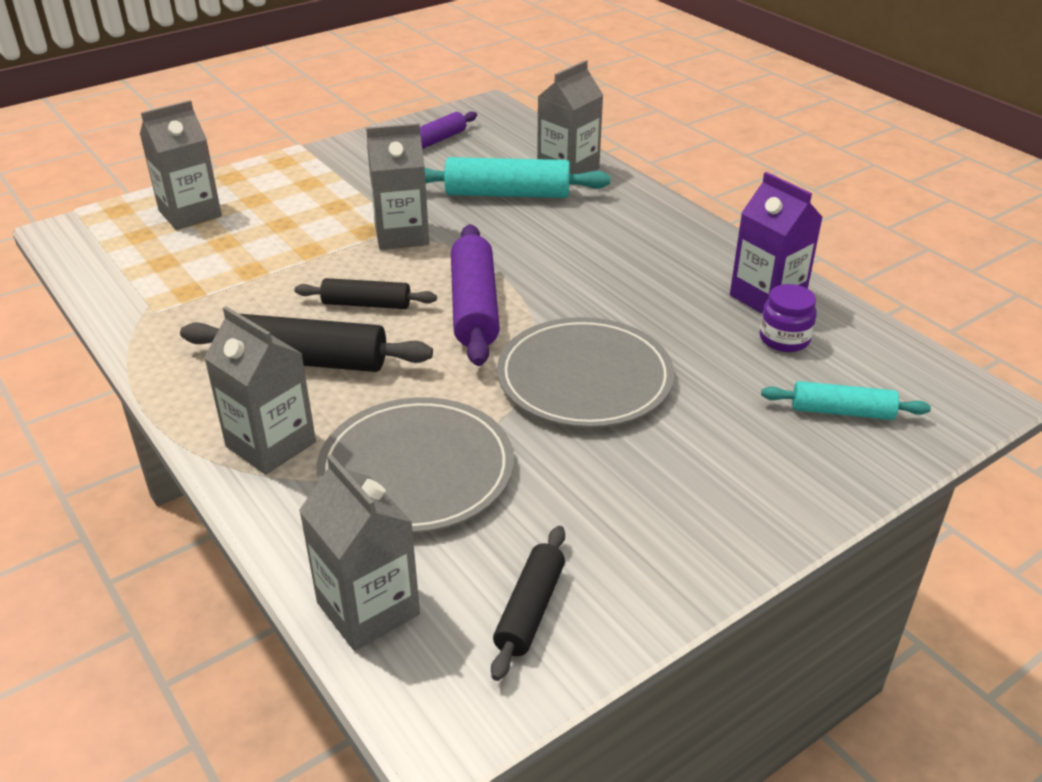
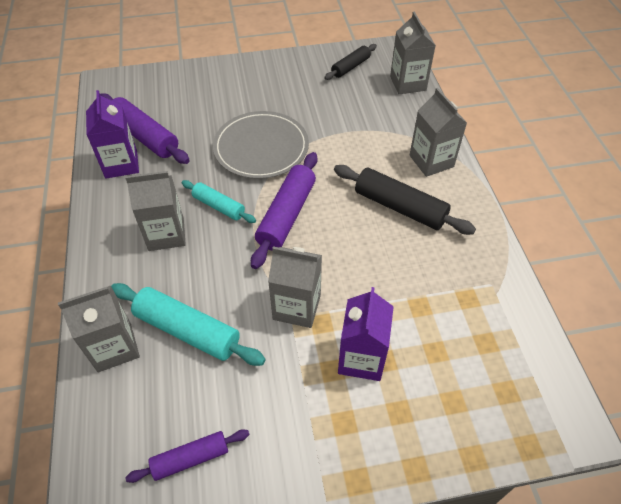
camera: 155 degrees left, 15 degrees up
(190, 213) = (461, 411): grey carton -> grey carton (166, 234)
(308, 220) = (361, 358): none -> purple carton
(366, 304) = (350, 241): black rolling pin -> none
(416, 470) = (367, 127): grey plate -> none
(784, 339) = (144, 136): purple jar -> purple rolling pin
(842, 411) = (165, 95): turquoise rolling pin -> turquoise rolling pin (219, 206)

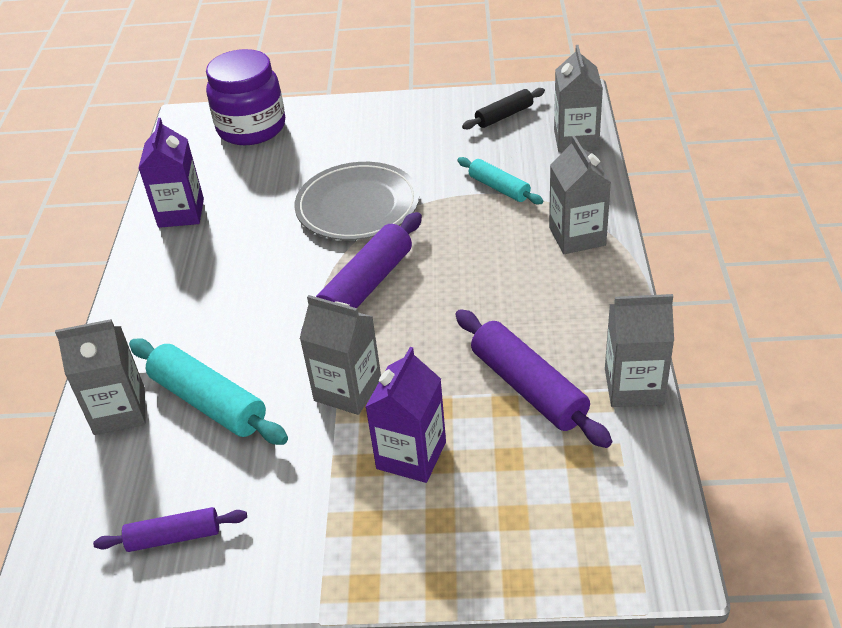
camera: 15 degrees right, 10 degrees down
(144, 136) = (217, 183): purple rolling pin -> purple rolling pin (528, 388)
(160, 87) = (251, 128): none -> purple jar
(166, 234) = (213, 295): grey carton -> grey carton (634, 386)
(219, 206) = (285, 269): turquoise rolling pin -> turquoise rolling pin (499, 188)
(400, 207) = (516, 288): black rolling pin -> none

